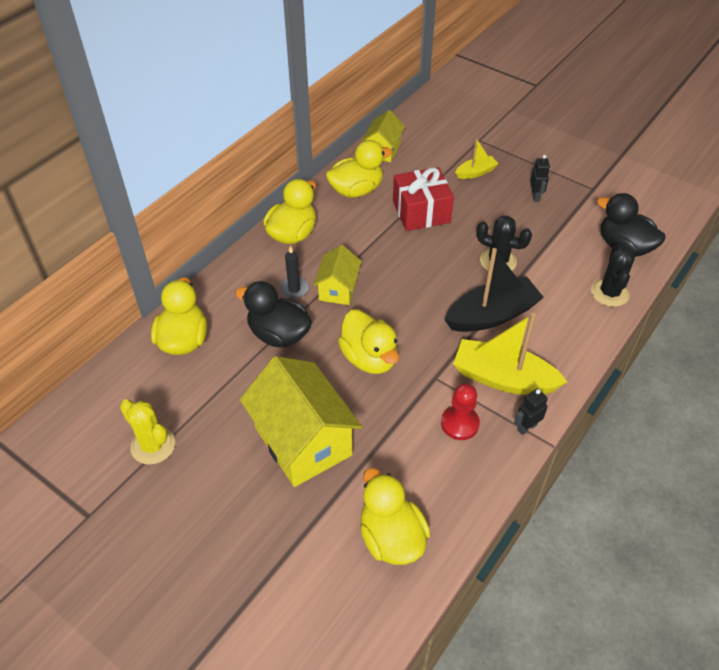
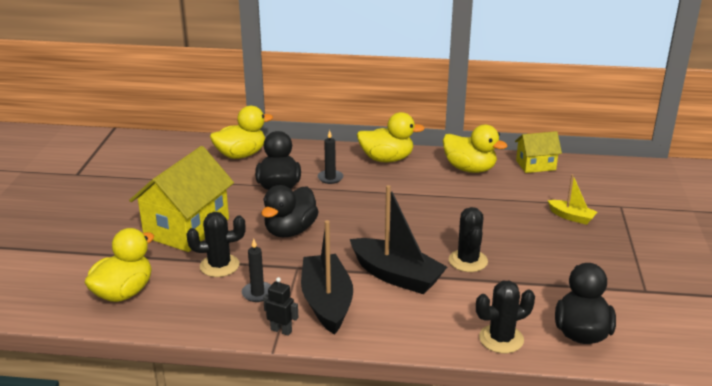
camera: 60 degrees right, 20 degrees down
(153, 445) = (143, 175): yellow cactus -> none
(338, 289) = (349, 195): yellow house -> none
(369, 358) = (290, 231): yellow duck -> black duck
(394, 437) = (219, 266): none -> black cactus
(421, 212) = (482, 205): red gift -> none
(460, 423) = (257, 293): red pawn -> black candle
(503, 378) = (327, 302): yellow boat -> black boat
(535, 196) = (584, 258): black robot -> none

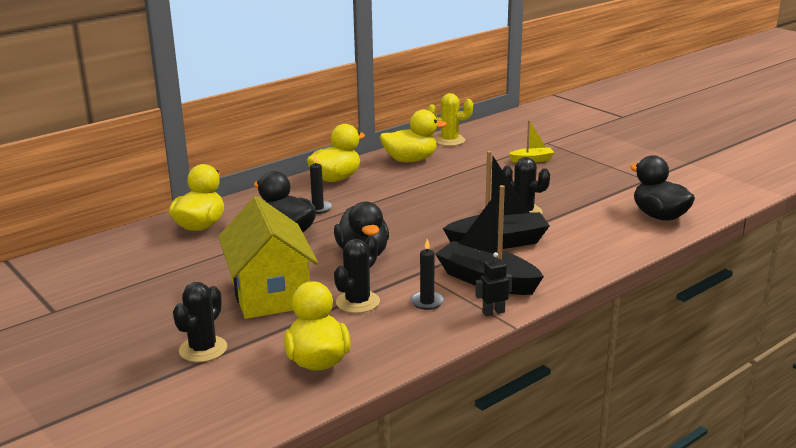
camera: 45 degrees left, 5 degrees down
(501, 339) = (628, 242): black cactus -> black cactus (203, 349)
(535, 165) = (449, 140): yellow house -> yellow cactus

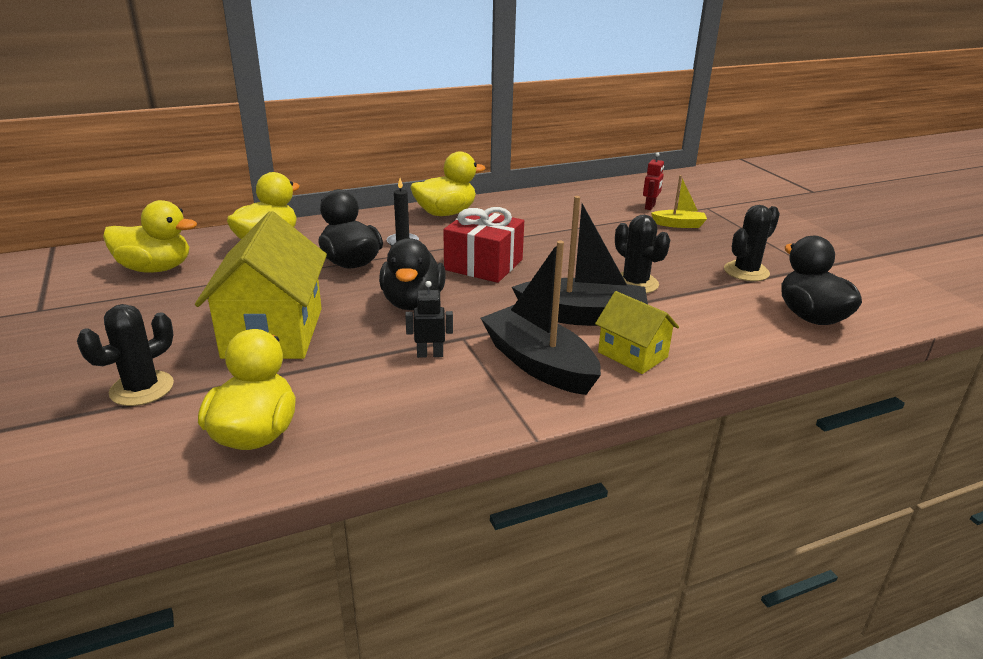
camera: 15 degrees right, 5 degrees up
(357, 302) = (363, 362): black cactus -> black cactus (746, 271)
(397, 216) = (483, 265): none -> red gift
(410, 160) = (539, 205): yellow duck -> yellow duck (155, 269)
(427, 302) = (445, 379): black candle -> none
(449, 140) = (596, 191): yellow cactus -> none
(493, 312) = (520, 410): black robot -> black robot (430, 354)
(501, 148) = (650, 207): none -> red robot
(549, 263) = (632, 354): none -> yellow house

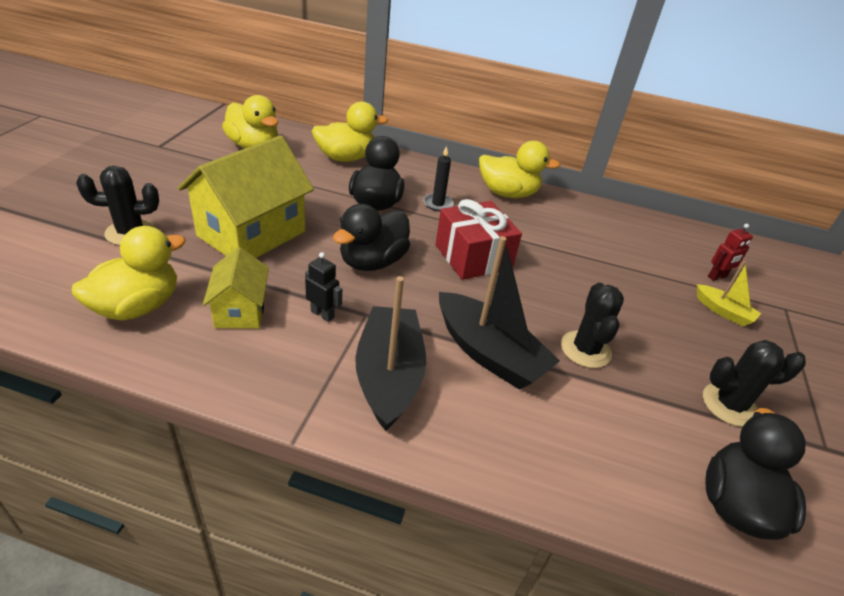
camera: 35 degrees right, 10 degrees up
(632, 354) = (480, 420): yellow house -> yellow house (240, 310)

